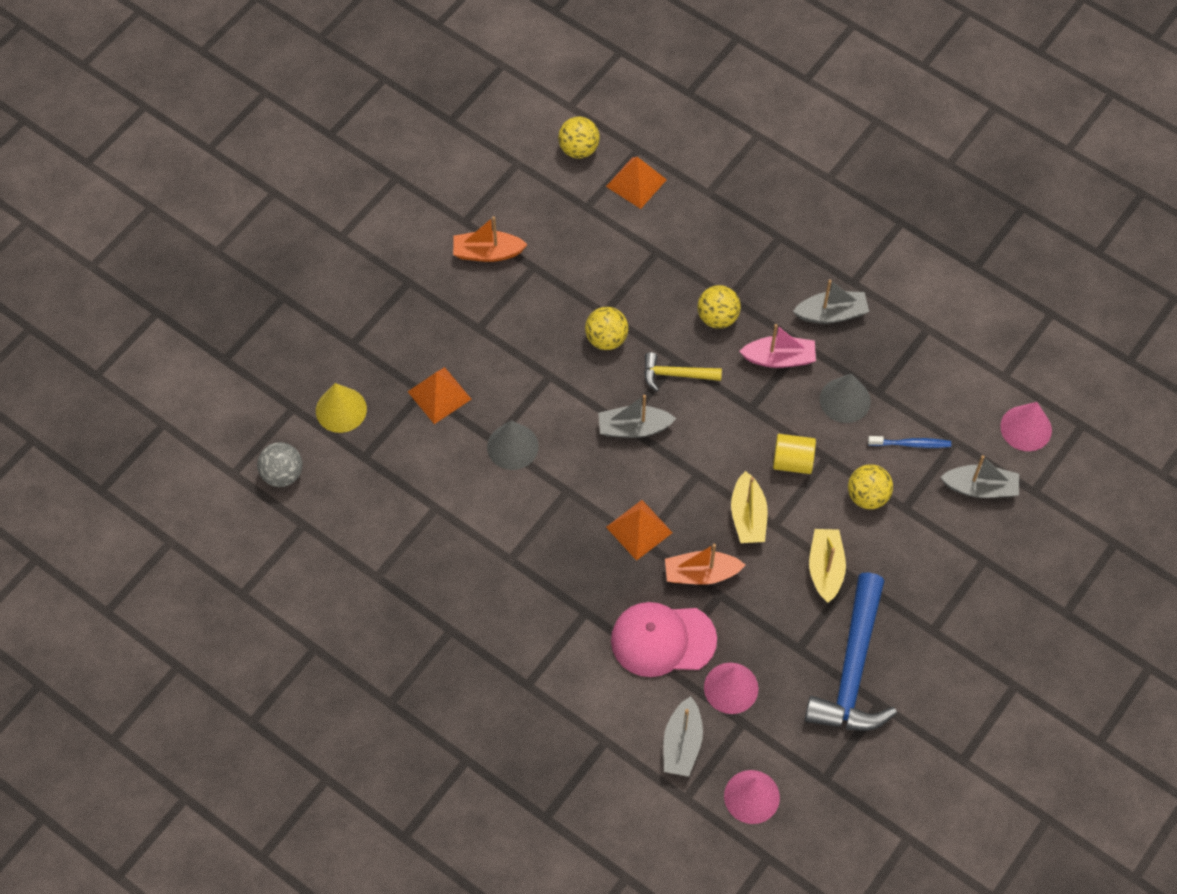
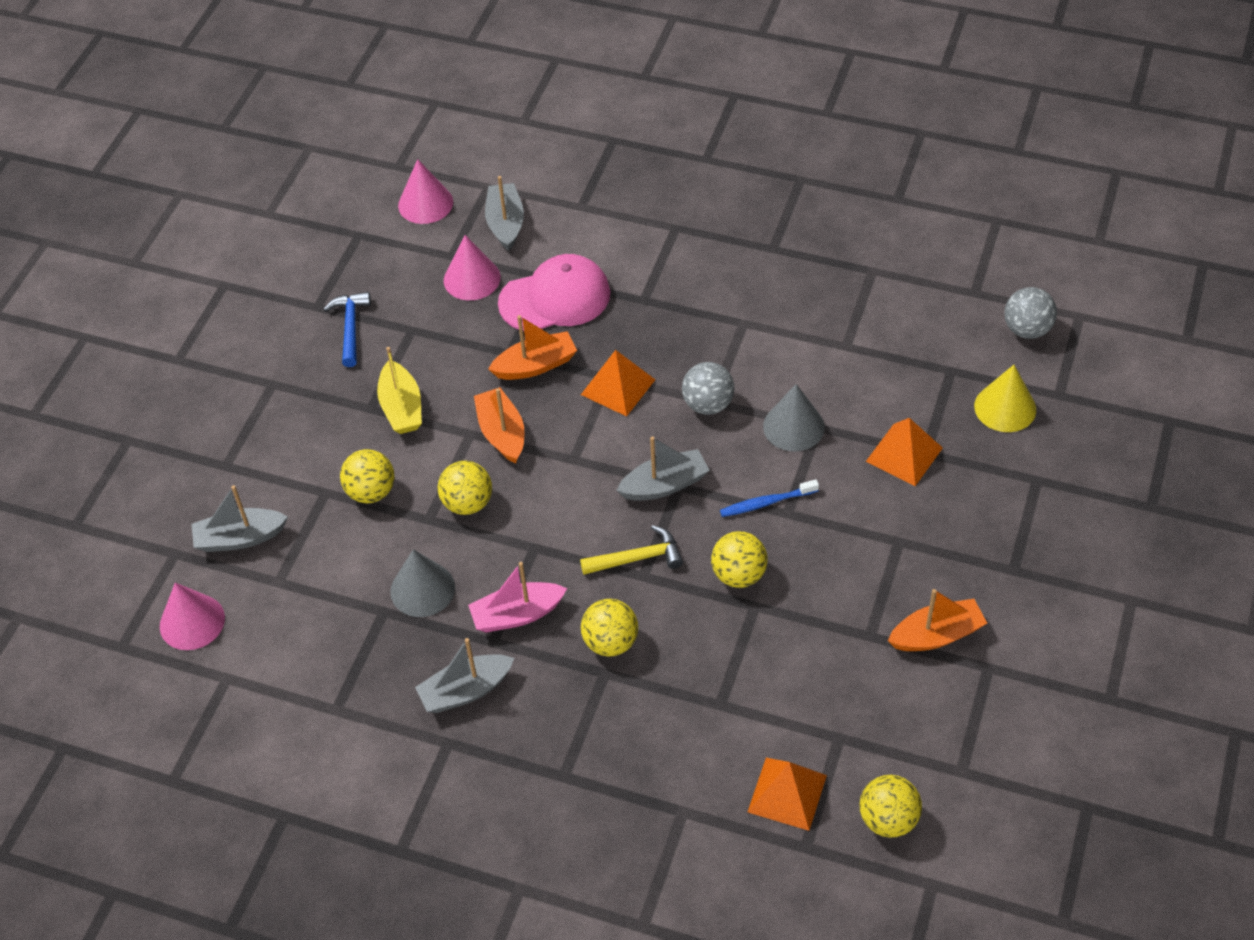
camera: 165 degrees right, 10 degrees down
(572, 489) = (708, 404): none -> grey ball
(748, 516) = (502, 433): yellow boat -> orange boat
(792, 461) = (467, 503): yellow cylinder -> yellow ball
(853, 669) = (350, 328): blue hammer -> blue hammer, size x0.50
(911, 444) = (331, 562): blue toothbrush -> blue toothbrush (766, 503)

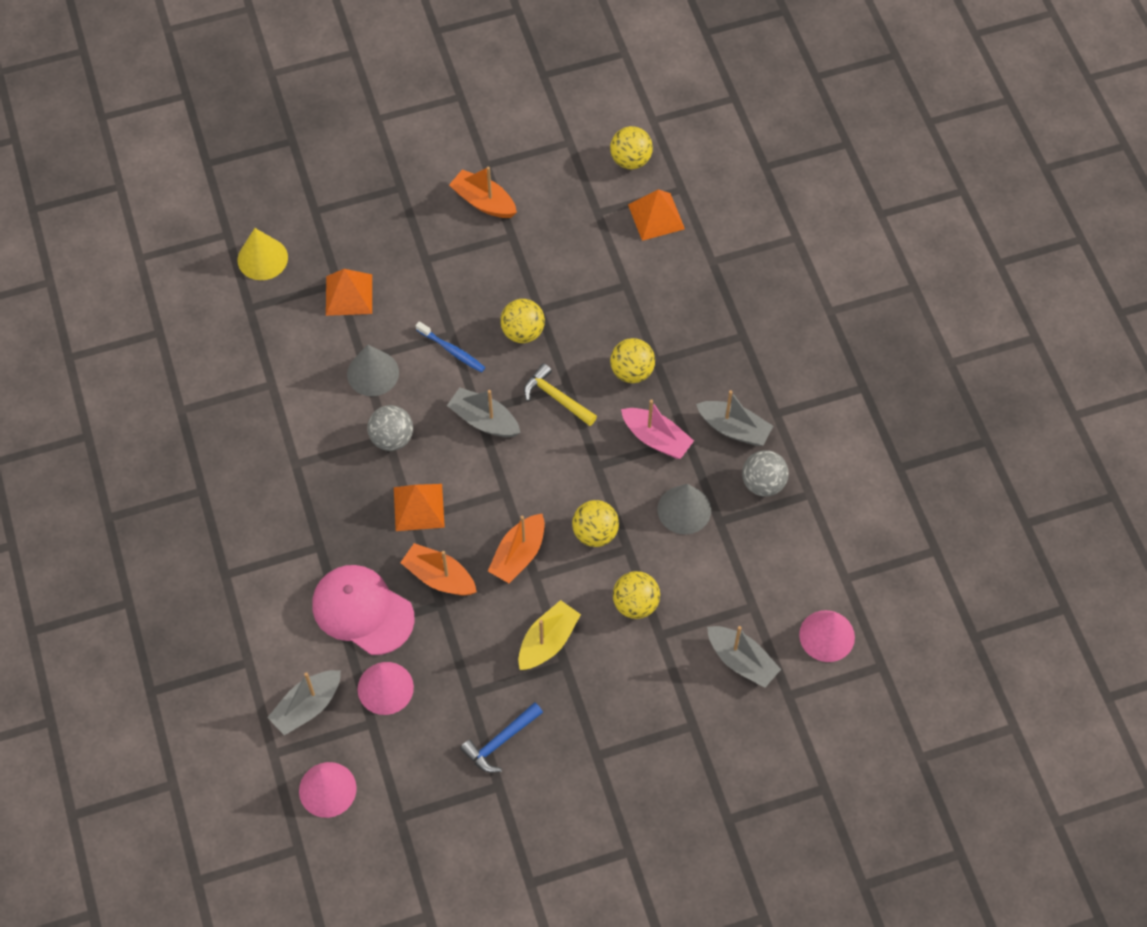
camera: 130 degrees left, 10 degrees up
(1027, 329) = (176, 282): grey ball -> grey ball (763, 483)

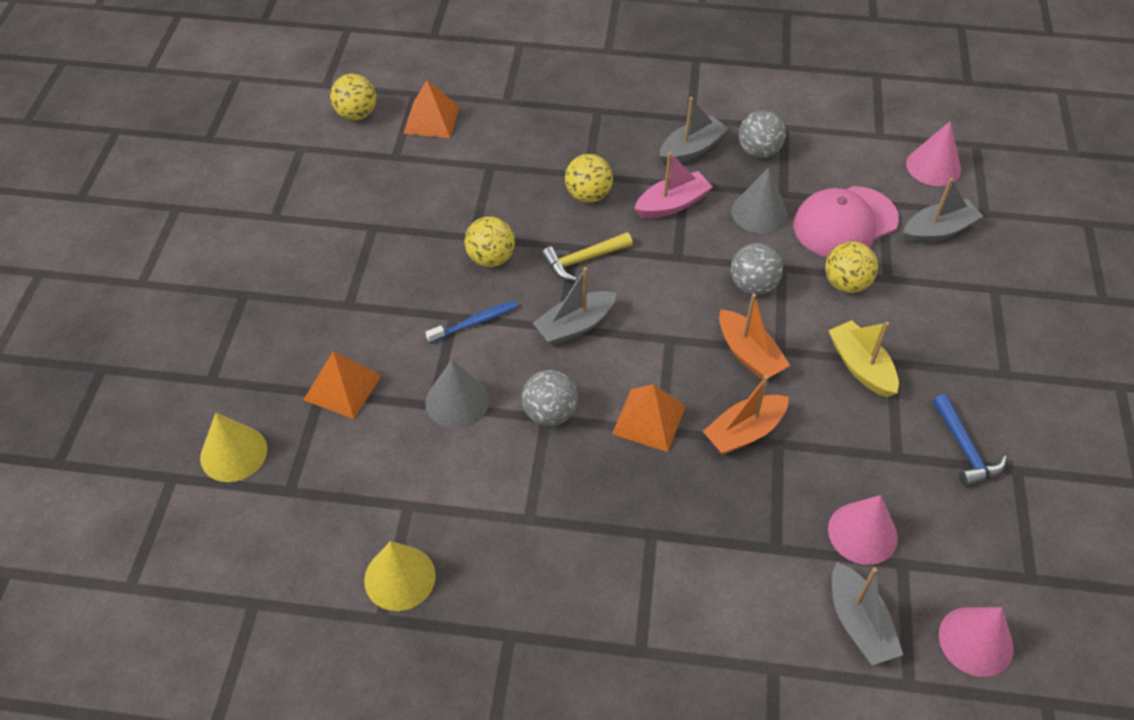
camera: 65 degrees left, 10 degrees down
(214, 406) = (399, 577): none -> yellow cone
(362, 611) = (755, 520): pink cap -> pink cap (845, 223)
(483, 202) = (316, 234): orange boat -> none
(595, 533) = (753, 285): yellow ball -> grey ball

